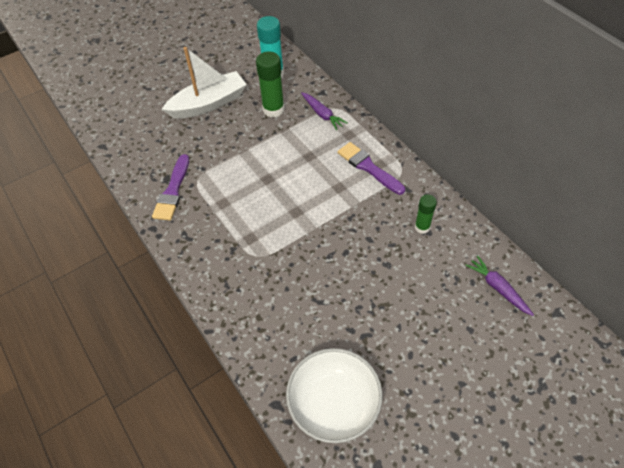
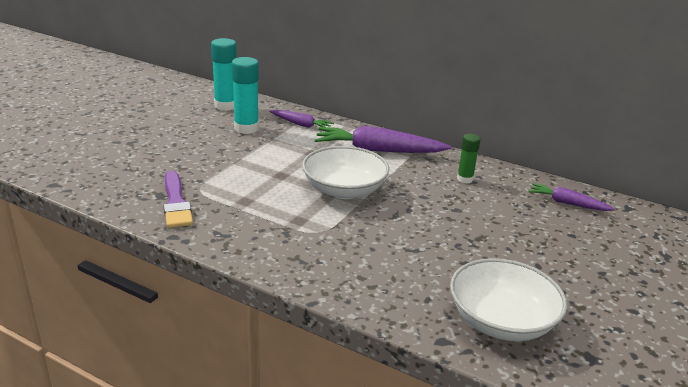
camera: 30 degrees left, 25 degrees down
(208, 104) = (168, 134): white boat -> none
(273, 109) = (246, 128): green glue stick -> turquoise glue stick
(307, 212) = (344, 190): none -> white bowl
(368, 167) = (378, 150): purple brush -> purple carrot

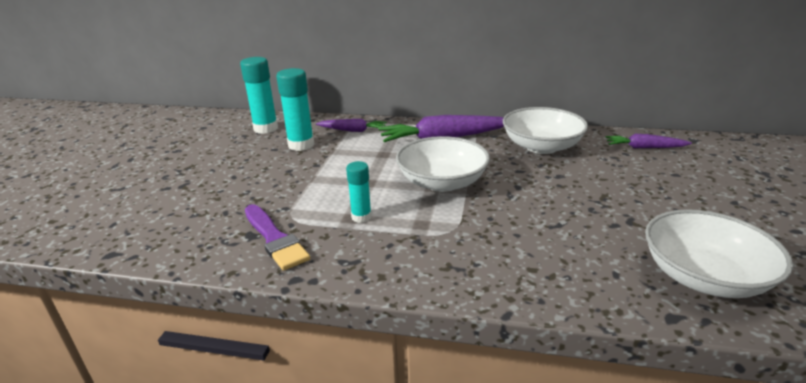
camera: 15 degrees left, 0 degrees up
(254, 202) = (361, 217): none -> turquoise glue stick
(464, 179) = (541, 146): green glue stick -> white bowl

